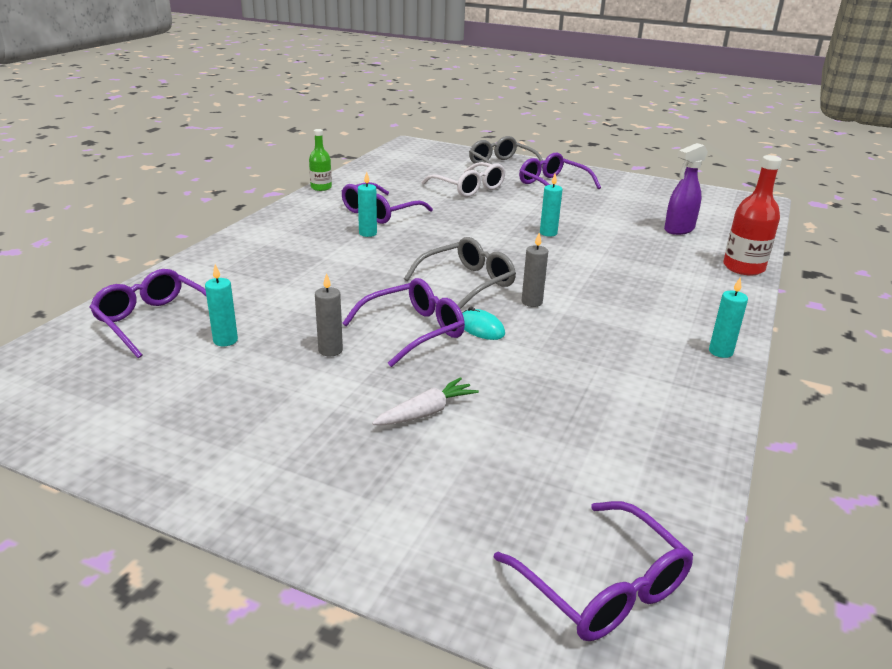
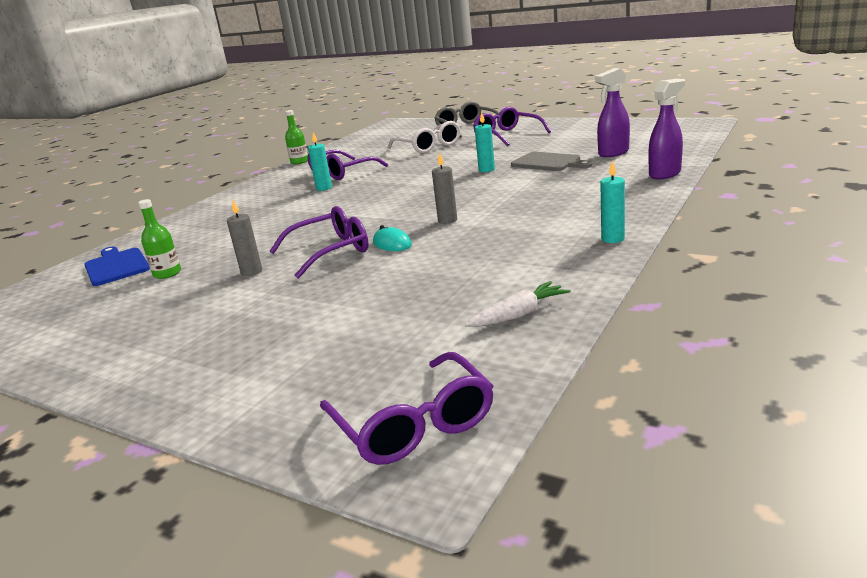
camera: 10 degrees right, 5 degrees down
(154, 321) = (116, 266): purple glasses -> blue cutting board
(225, 340) = (167, 273): turquoise candle -> green bottle
(426, 412) = (314, 308): white carrot -> white carrot (519, 314)
(467, 283) = (395, 213): grey glasses -> none
(613, 233) = (548, 162): none -> grey cutting board
(743, 267) = (665, 174): red bottle -> purple spray bottle

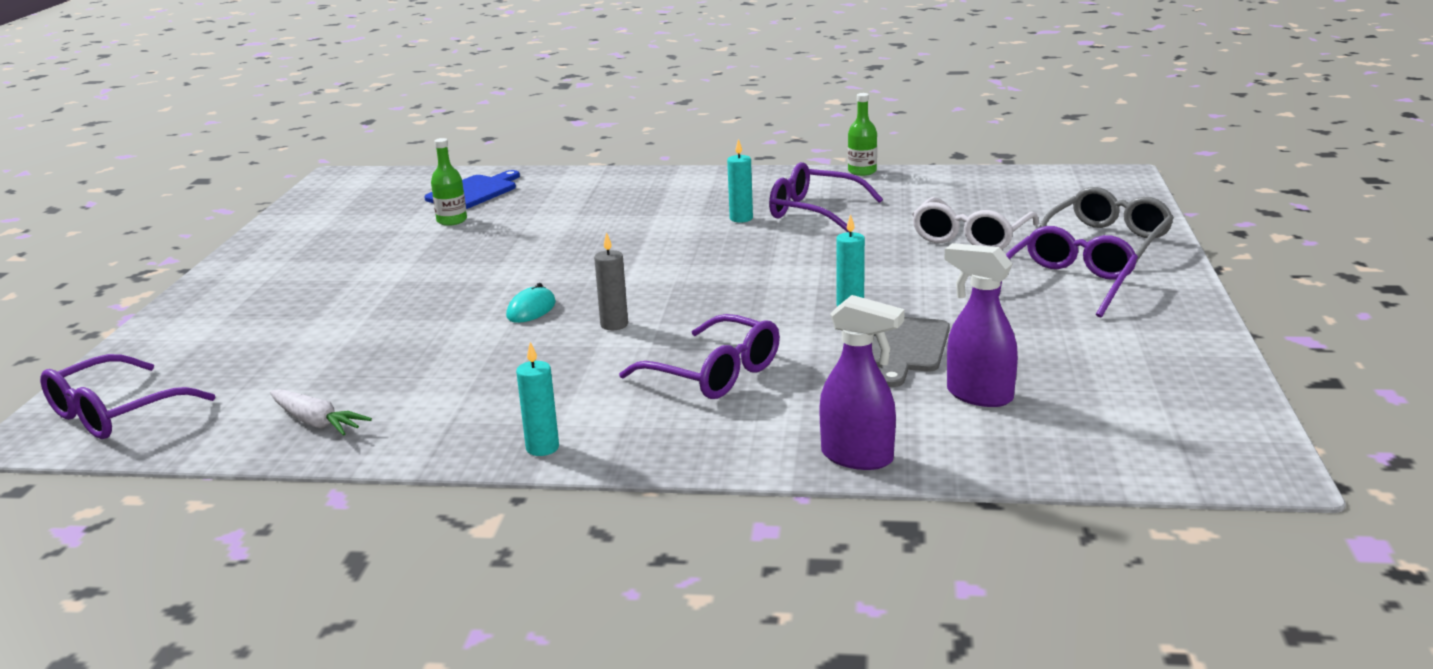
camera: 65 degrees right, 0 degrees up
(251, 272) = (451, 258): grey candle -> none
(331, 251) = (508, 282): purple glasses -> purple glasses (714, 374)

